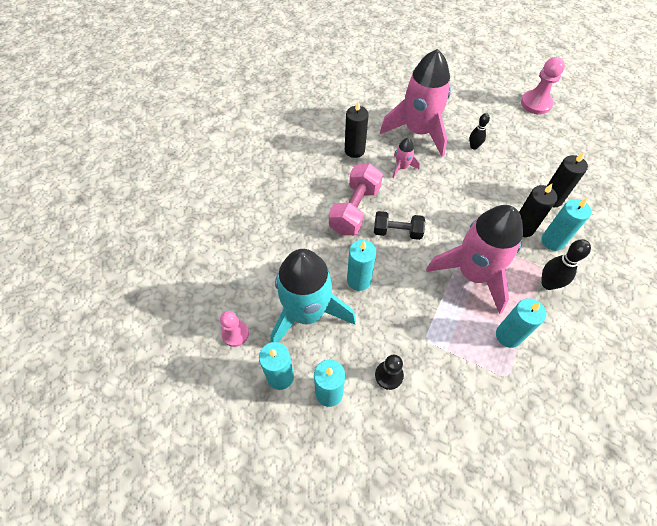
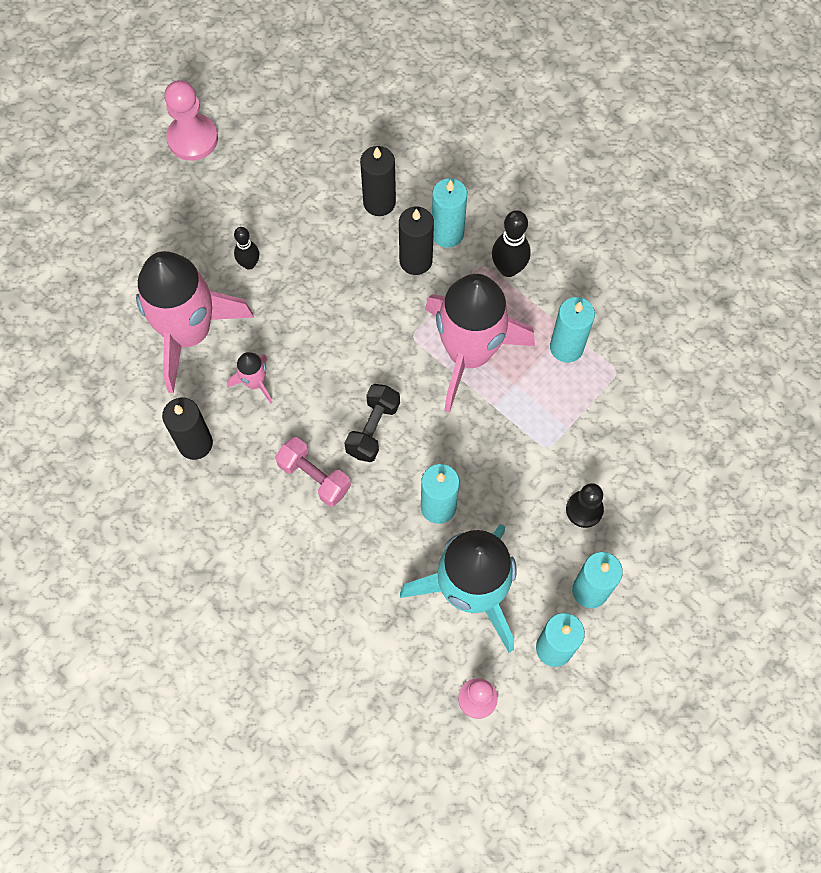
camera: 75 degrees left, 10 degrees up
(355, 209) = (314, 477): pink dumbbell -> pink dumbbell, size x0.66

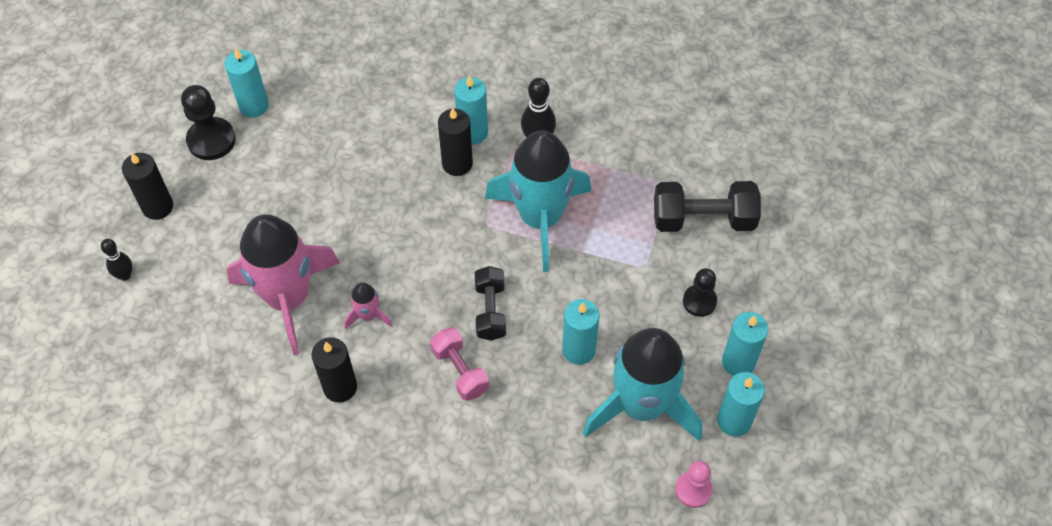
camera: 25 degrees left, 10 degrees down
(192, 139) = (211, 140): pink pawn -> black pawn
(249, 264) = (313, 221): black bowling pin -> black bowling pin (125, 275)
(314, 477) = (460, 371): pink dumbbell -> pink dumbbell turned 45 degrees clockwise
(379, 202) = (402, 130): black candle -> black candle (157, 207)
(469, 354) = (540, 219): pink rocket -> turquoise rocket
(566, 347) = (617, 182): turquoise candle -> turquoise candle (254, 106)
(634, 424) = (703, 219): none -> black dumbbell

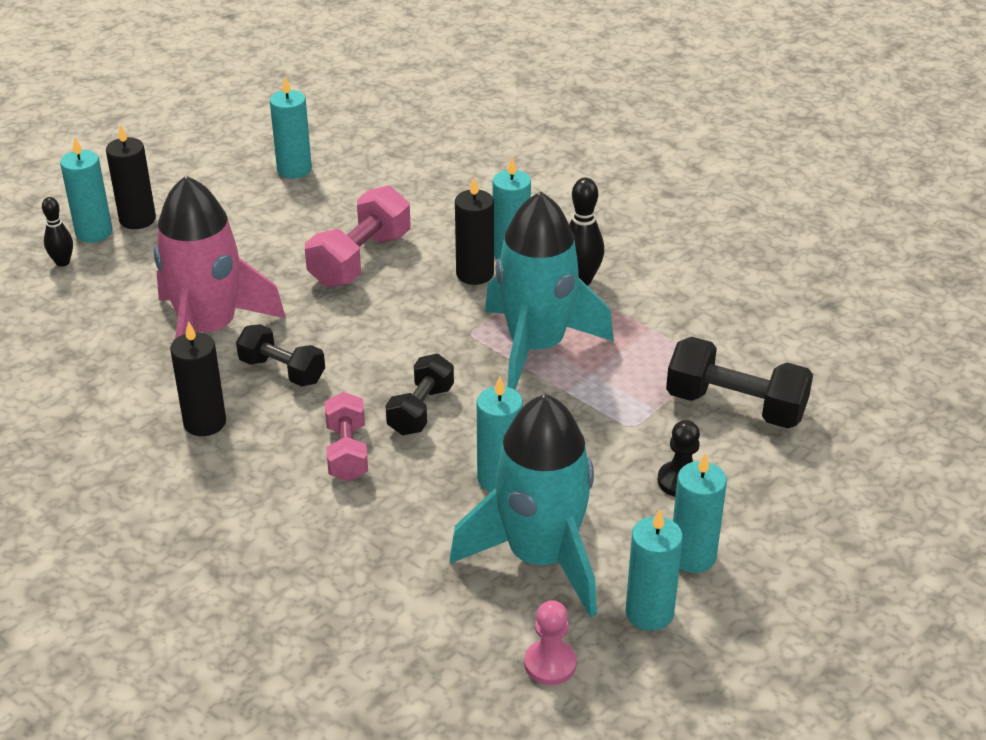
camera: 25 degrees right, 20 degrees down
(130, 234) = (94, 232): none -> turquoise candle
(211, 140) = (231, 184): black pawn -> none
(362, 182) = (360, 259): none -> pink dumbbell
(368, 315) = (282, 371): pink rocket -> black dumbbell

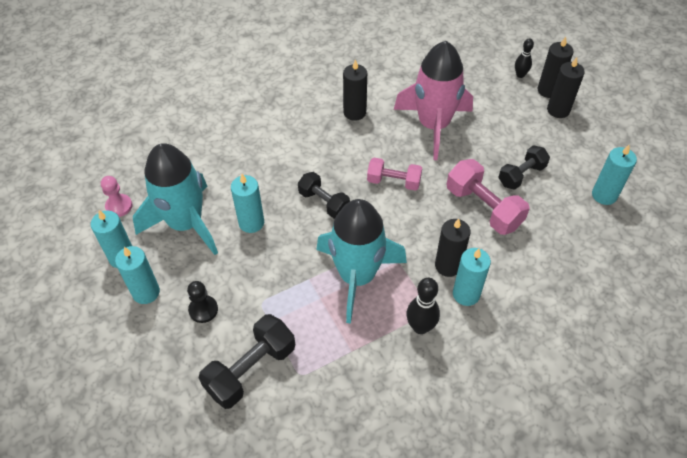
camera: 110 degrees right, 15 degrees up
(94, 232) = (548, 90): turquoise candle -> black candle
(282, 371) = (384, 150): black dumbbell -> black dumbbell (521, 175)
(347, 452) = (305, 163): pink dumbbell -> pink dumbbell (393, 182)

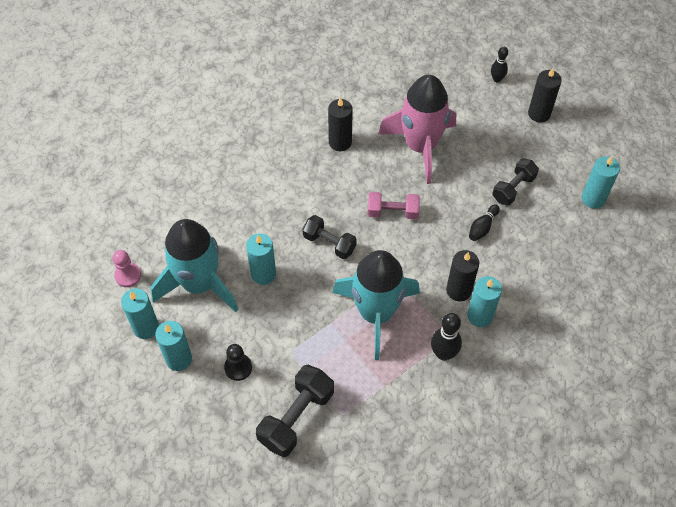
camera: 10 degrees left, 5 degrees up
(483, 208) = (482, 227): pink dumbbell -> black bowling pin
(548, 90) = (526, 93): black candle -> none

